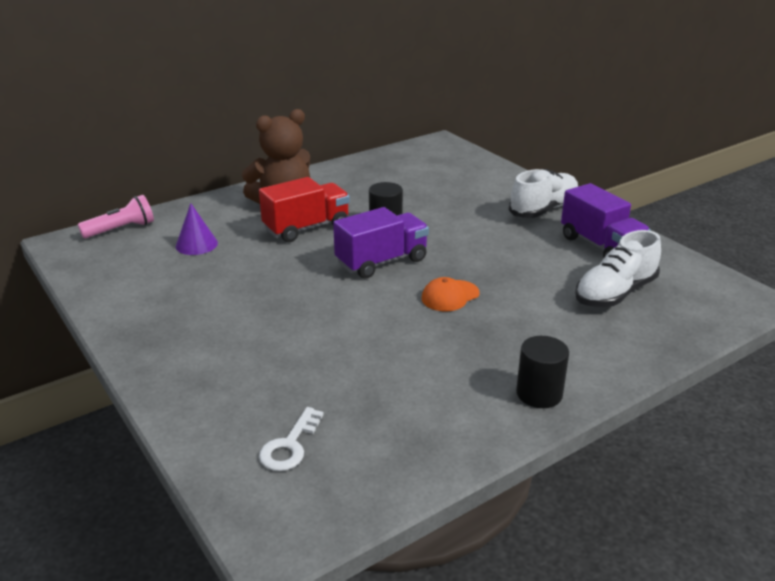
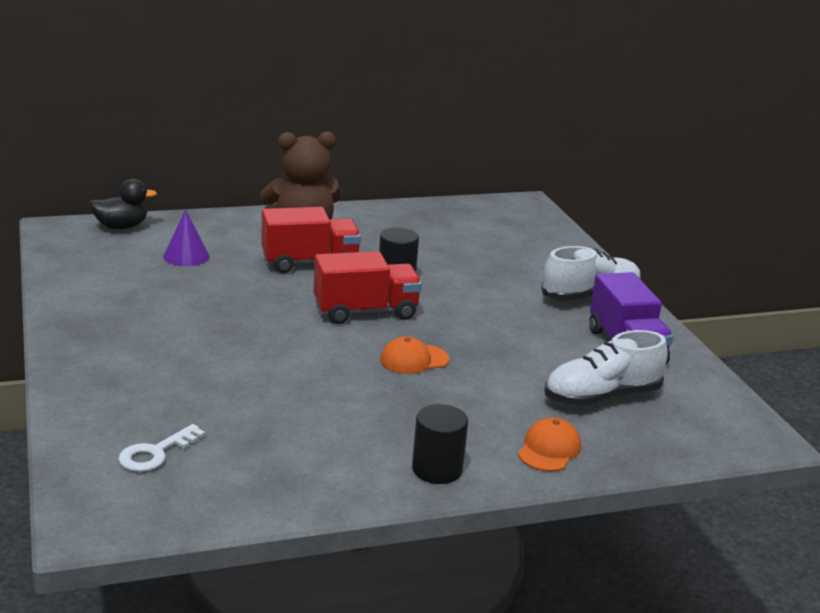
camera: 15 degrees right, 5 degrees down
(121, 229) = (121, 227): pink flashlight -> black duck
(381, 262) = (365, 312): purple truck -> red truck
(611, 351) = (549, 449): none -> orange cap

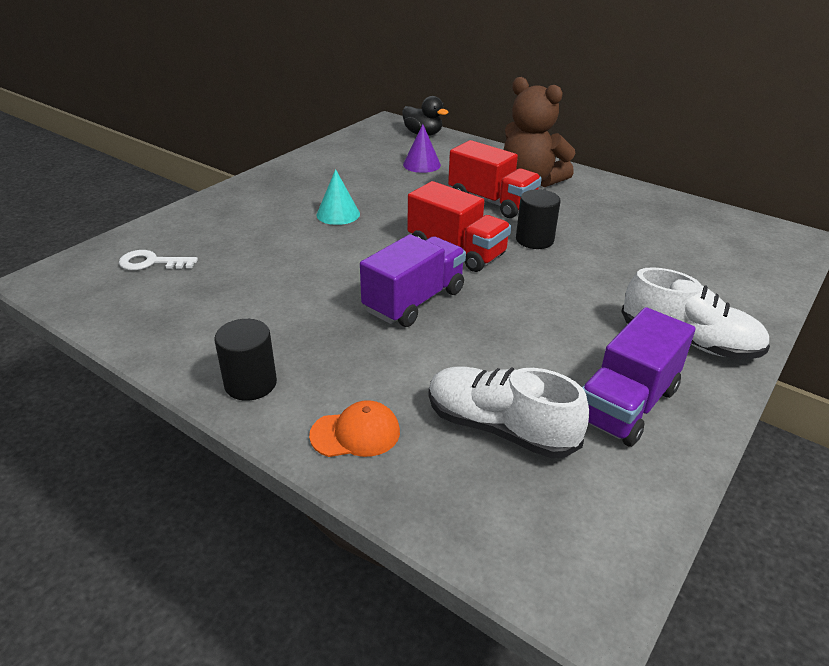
camera: 55 degrees right, 10 degrees up
(216, 330) = (338, 214): none -> turquoise cone
(414, 360) = (414, 301): orange cap -> purple truck

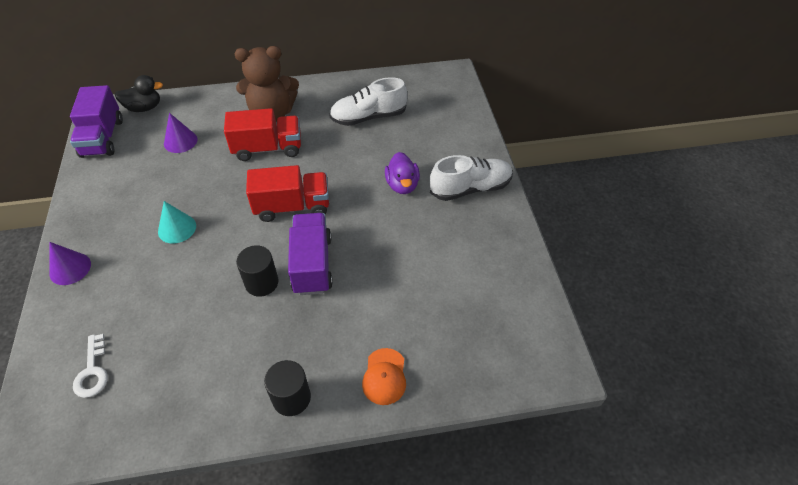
camera: 45 degrees left, 15 degrees up
(151, 262) = (92, 371): white key -> white key turned 60 degrees counterclockwise
(231, 197) = (70, 268): none -> purple cone
(355, 433) = (384, 376): orange cap -> orange cap turned 150 degrees clockwise
(500, 428) = (444, 313): white shoe -> white shoe (368, 117)
(534, 240) = (327, 165): black cylinder -> black cylinder (261, 283)
(599, 295) = (402, 185): none -> purple duck
(626, 405) = (481, 251): purple truck -> purple truck (103, 138)

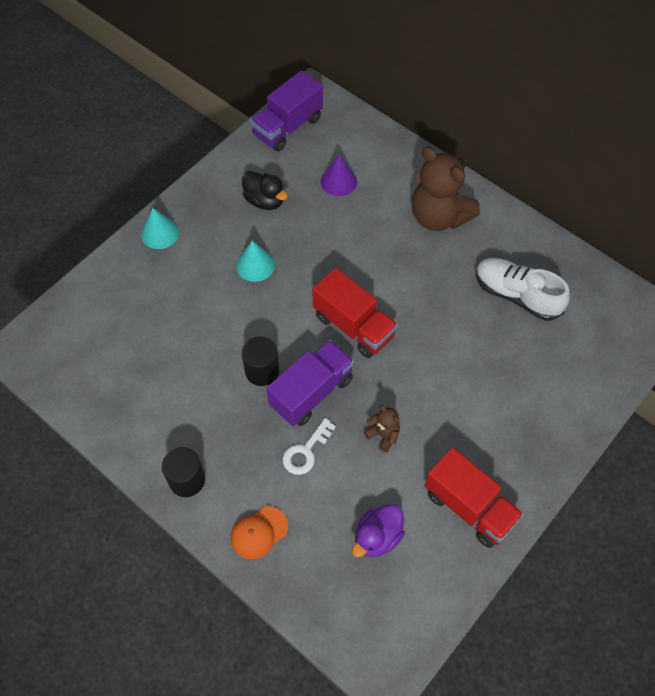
camera: 50 degrees right, 10 degrees up
(70, 268) = (160, 233): purple cone -> turquoise cone
(92, 371) = (100, 331): white key -> white key (306, 451)
(144, 108) = (346, 120): black duck -> black duck (265, 201)
(268, 148) = (396, 250): red truck -> red truck (469, 507)
(388, 246) = (383, 435): none -> brown teddy bear
(402, 185) = (462, 391): purple duck -> purple duck (377, 537)
(470, 188) = (516, 452): white shoe -> none

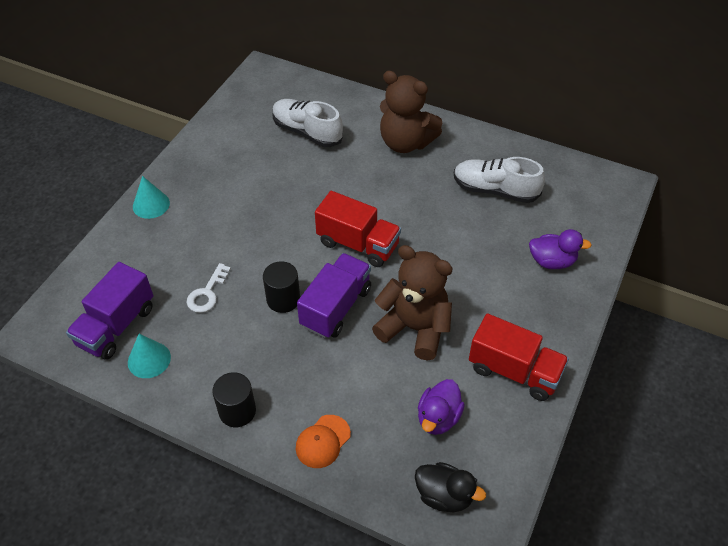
camera: 15 degrees left, 10 degrees down
(255, 265) = (250, 213): turquoise cone -> turquoise cone (149, 359)
(265, 201) = (244, 160): black duck -> black duck (444, 495)
(287, 127) = (247, 98): purple truck -> purple truck (116, 326)
(306, 451) = (346, 359): white key -> white key (207, 293)
(338, 181) = (307, 132): purple cone -> white shoe
(383, 435) = (414, 328): brown teddy bear -> brown teddy bear, size x2.23
(550, 393) = (552, 261): none -> purple duck

